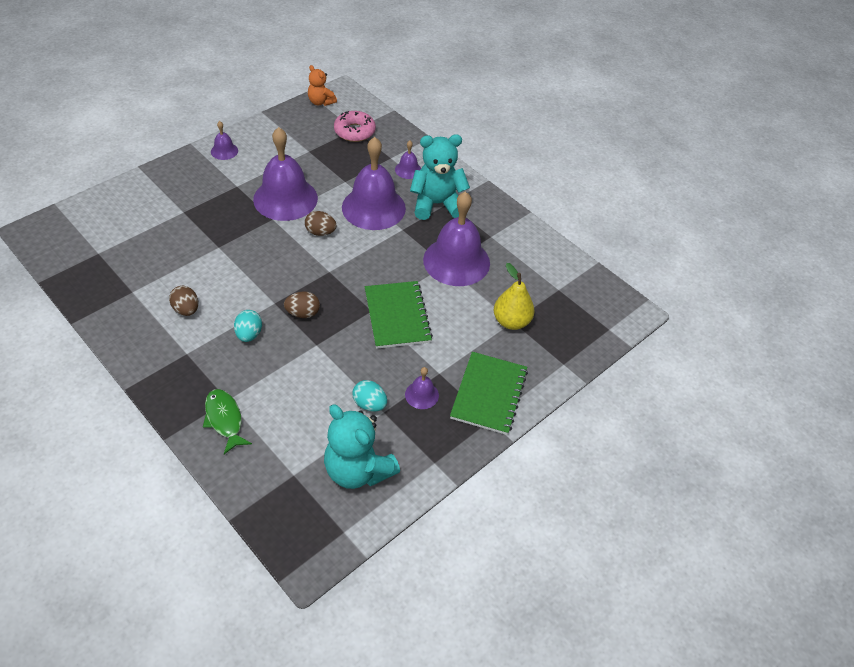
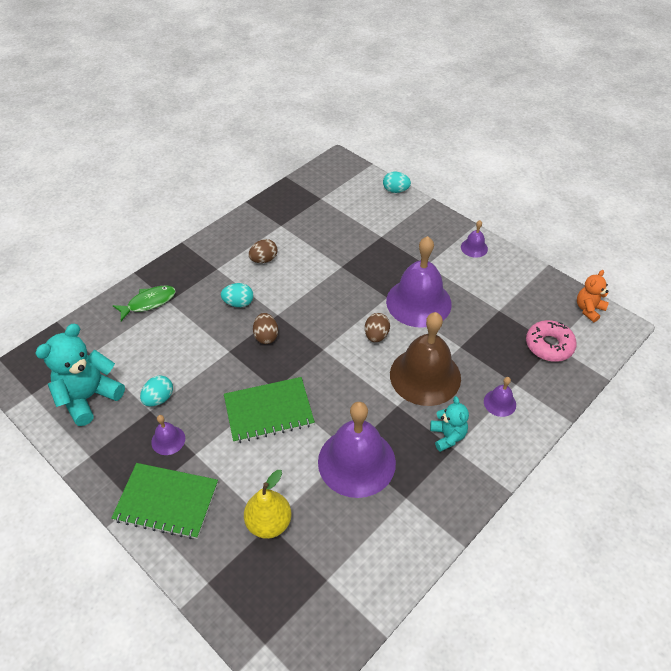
camera: 90 degrees right, 0 degrees up
(113, 191) = (395, 190): none -> turquoise egg
(373, 207) = (425, 376): purple bell -> brown bell
(437, 204) = (447, 436): turquoise teddy bear -> turquoise teddy bear, size x0.56

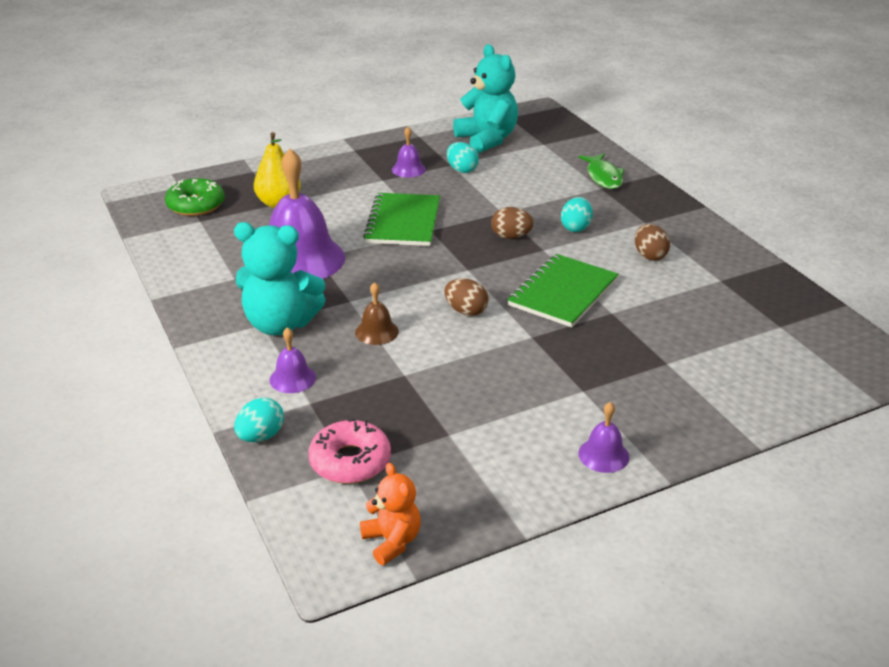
camera: 110 degrees right, 15 degrees down
(166, 501) = (343, 162): green notebook -> green notebook (563, 293)
(298, 601) = (196, 205): none -> green donut
(395, 190) = (788, 408): turquoise egg -> turquoise egg (261, 436)
(418, 302) = (507, 361): purple bell -> none
(425, 376) = (376, 331): brown bell -> brown bell, size x0.44
(447, 436) = (280, 324): turquoise teddy bear -> turquoise teddy bear, size x1.78

